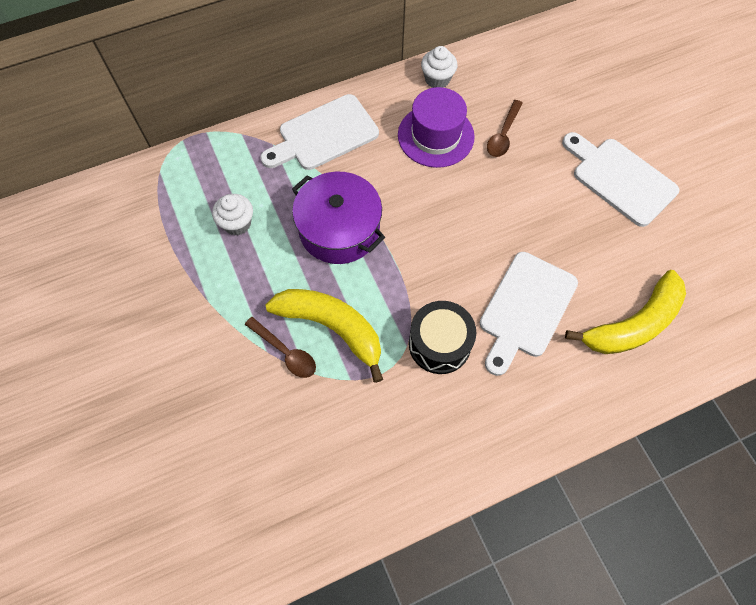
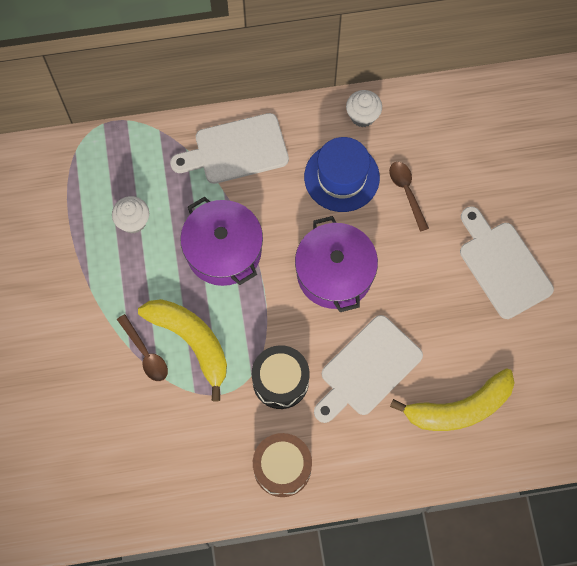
camera: 15 degrees right, 5 degrees up
(435, 136) = (341, 177): purple hat -> blue hat
(459, 224) = (334, 273): none -> purple pot
(471, 436) = (282, 468): none -> brown drum
(503, 135) = (406, 192): brown spoon -> brown spoon turned 120 degrees clockwise

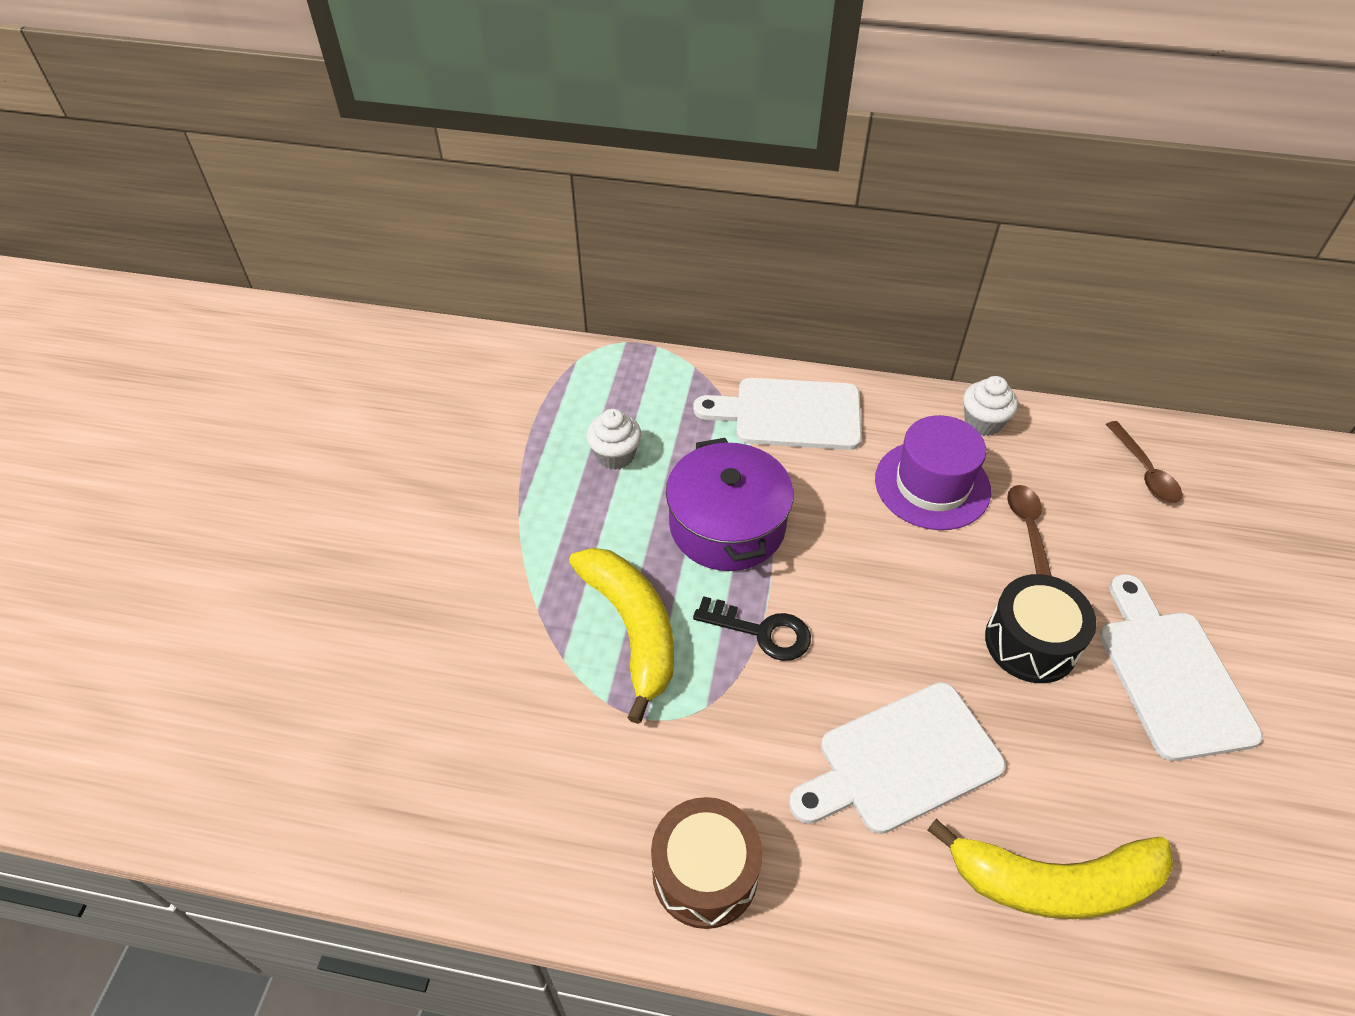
camera: 20 degrees right, 20 degrees down
(145, 353) = (557, 623): brown spoon -> brown spoon (1144, 471)
(268, 317) = (761, 631): none -> black key
(280, 381) = (750, 731): black drum -> black drum (1031, 642)
(334, 273) = (886, 603): purple pot -> none
(341, 177) = (932, 485): blue hat -> purple hat

